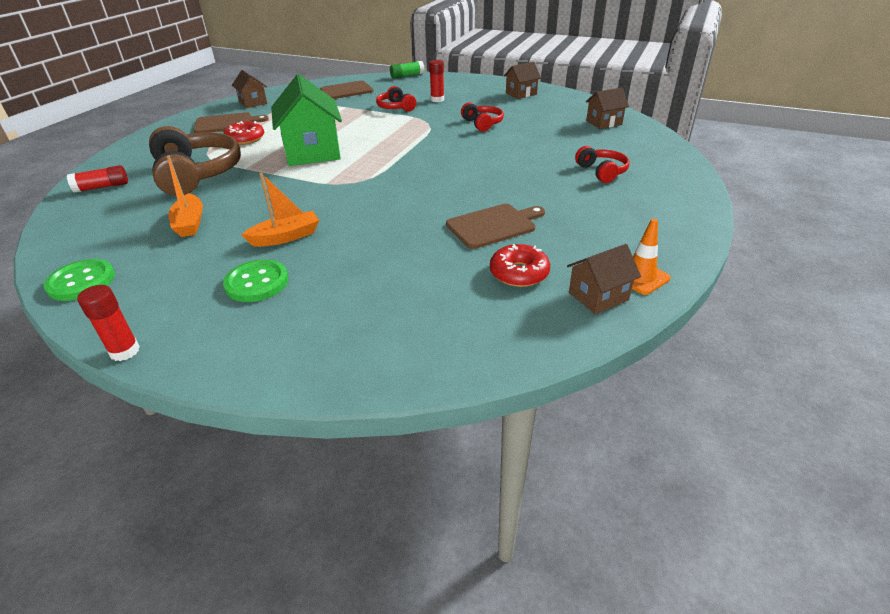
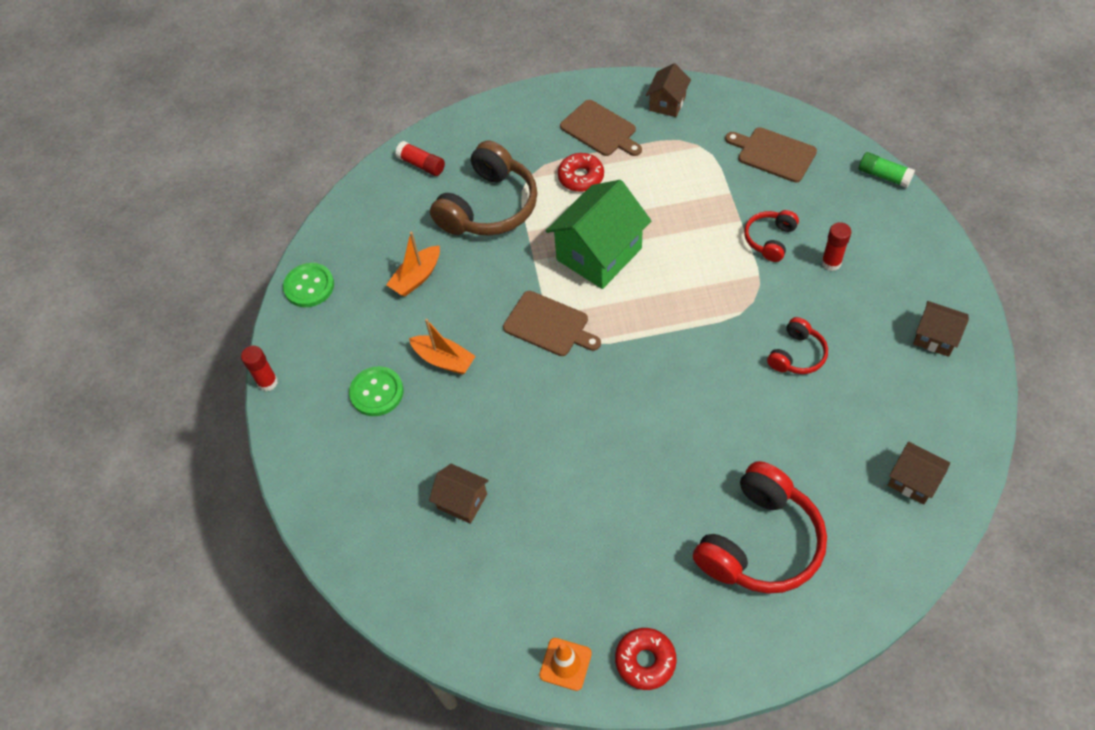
camera: 60 degrees right, 20 degrees up
(494, 225) = (571, 502): brown cutting board -> brown cutting board (549, 325)
(519, 273) = (508, 565): red donut -> red donut (645, 661)
(598, 296) = (514, 642): brown house -> brown house (462, 501)
(602, 172) = (760, 542): red headphones -> red headphones, size x1.94

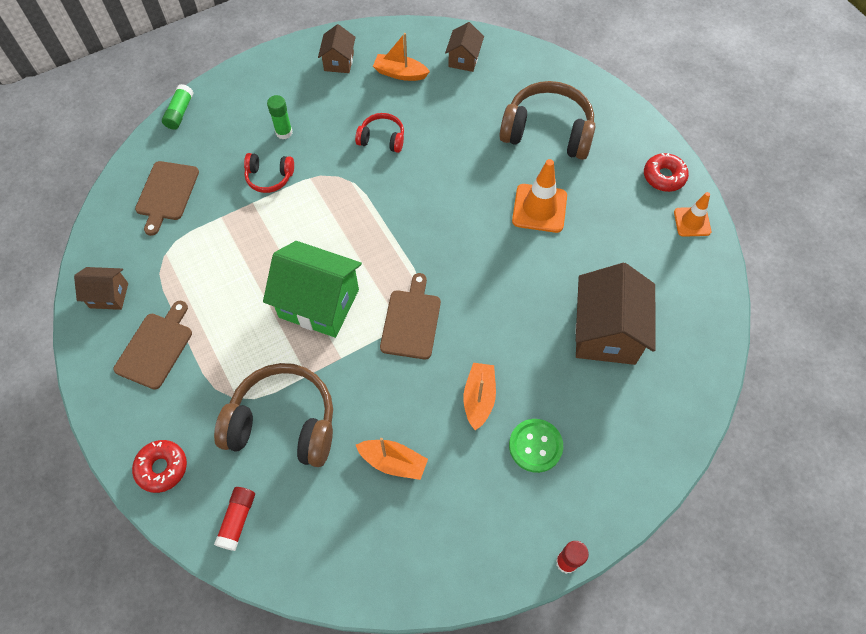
camera: 115 degrees left, 5 degrees up
(309, 286) = (438, 575): green button -> none
(462, 501) = (606, 332): brown house -> brown house, size x1.91
(581, 177) = (225, 347): red donut -> red donut (162, 468)
(644, 491) = (539, 208): none -> orange traffic cone
(760, 542) = (547, 132): red headphones -> brown headphones
(831, 263) = (284, 132): red glue stick -> green glue stick
(901, 399) = (400, 73): none -> orange boat

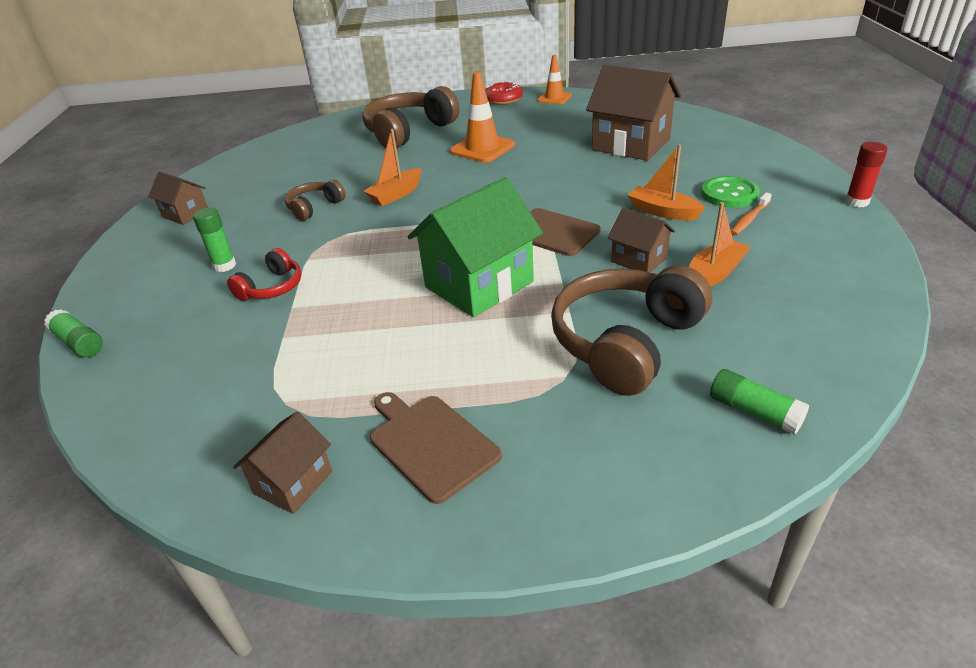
camera: 60 degrees left, 25 degrees down
(162, 468) = (640, 478): red donut -> none
(166, 193) = (188, 381): brown cutting board -> none
(237, 520) = (754, 412): red glue stick -> green glue stick
(382, 139) = (314, 207): red headphones -> brown headphones
(400, 73) = (252, 184): orange boat -> orange boat (396, 194)
(464, 59) = (283, 152): brown house -> brown house (639, 260)
(493, 472) = (749, 219): none -> orange toothbrush

